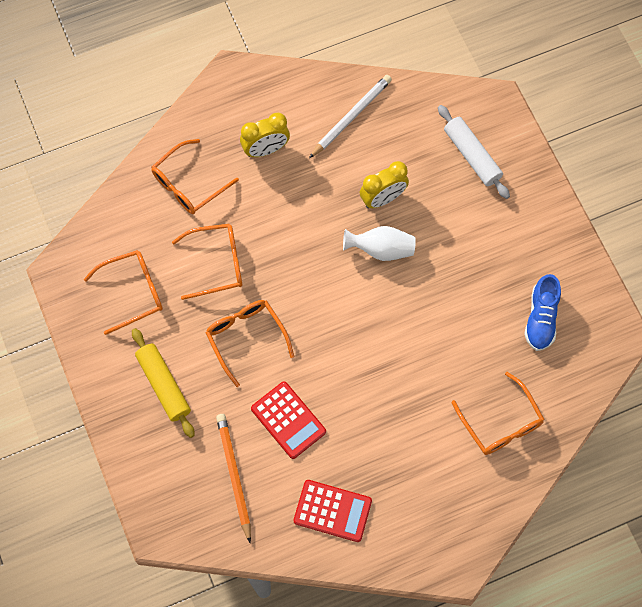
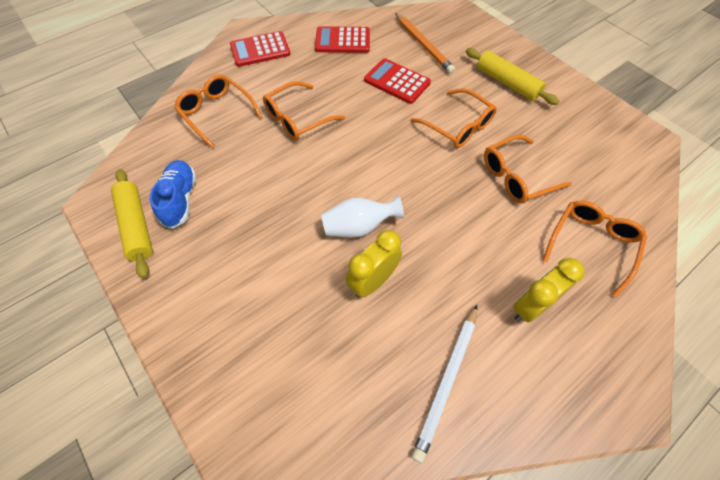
camera: 165 degrees right, 10 degrees down
(132, 292) = (577, 138): orange glasses -> orange glasses (298, 119)
(440, 521) = (260, 50): none -> red calculator
(472, 156) = (274, 366): white rolling pin -> none
(580, 299) = (136, 226): none -> yellow rolling pin

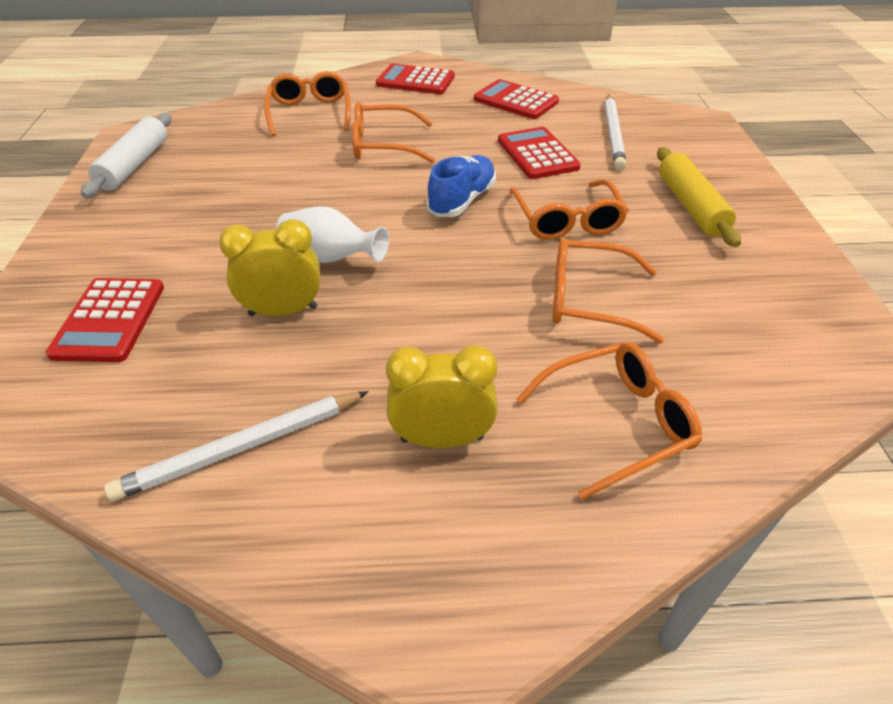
camera: 35 degrees right, 15 degrees down
(136, 226) = (134, 165): yellow rolling pin -> white rolling pin
(180, 199) = (194, 162): blue shoe -> blue shoe (462, 200)
(275, 356) = (109, 320): none -> red calculator
(423, 45) = (613, 134): orange pencil -> white pencil

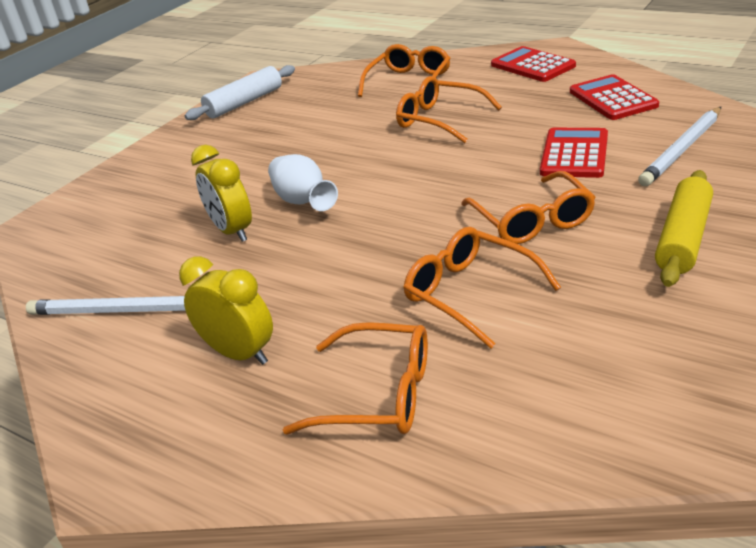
camera: 40 degrees right, 10 degrees down
(109, 320) = (129, 206): red calculator -> none
(283, 311) = (232, 231): yellow clock -> yellow clock turned 150 degrees counterclockwise
(462, 200) = (454, 181): blue shoe -> none
(566, 220) = (531, 220): orange glasses -> orange glasses turned 45 degrees counterclockwise

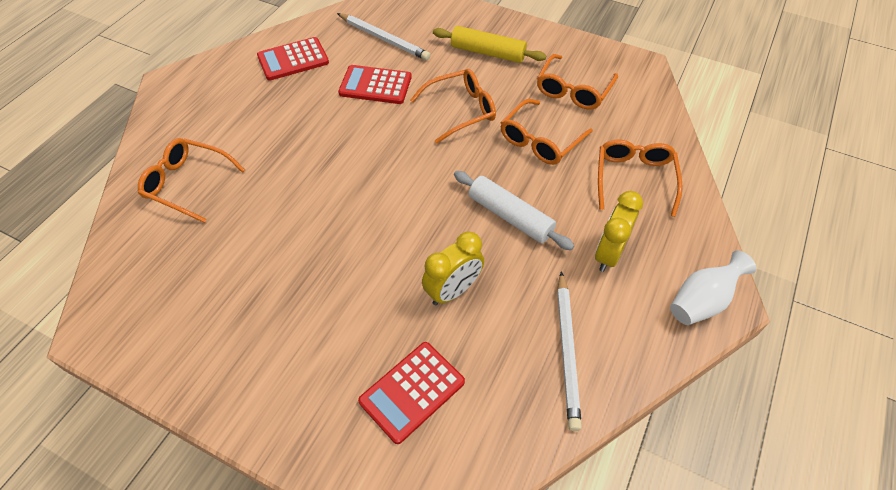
camera: 100 degrees left, 20 degrees up
(244, 102) = (160, 338): white rolling pin -> white rolling pin (510, 216)
(303, 201) = (411, 244): white vase -> white vase (702, 301)
(440, 120) = (287, 158): orange glasses -> orange glasses (573, 90)
(532, 65) = (201, 97): red calculator -> red calculator (412, 391)

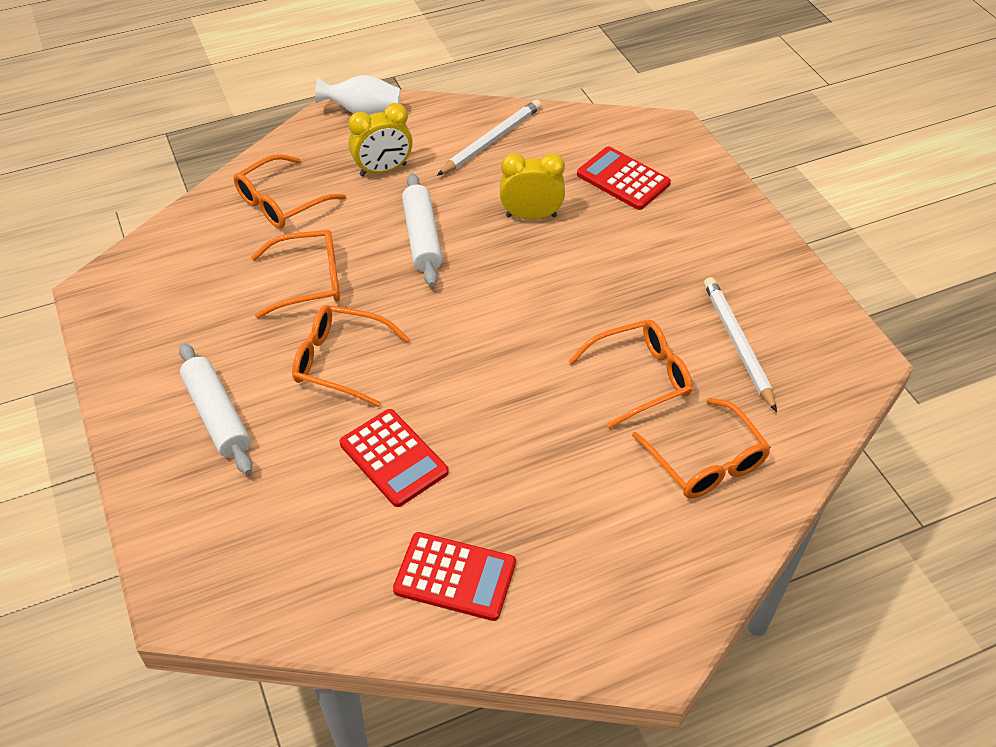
camera: 140 degrees left, 5 degrees down
(384, 39) = (307, 529): white pencil -> white pencil (737, 344)
(412, 391) = (623, 179): red calculator -> red calculator turned 135 degrees counterclockwise
(487, 53) = (217, 416): yellow rolling pin -> white rolling pin
(573, 90) = (202, 309): orange glasses -> orange glasses (639, 378)

